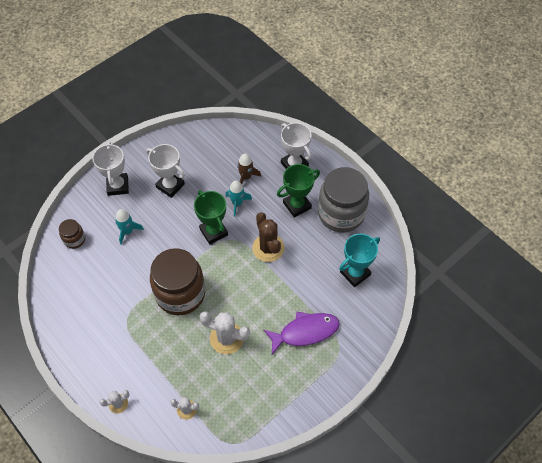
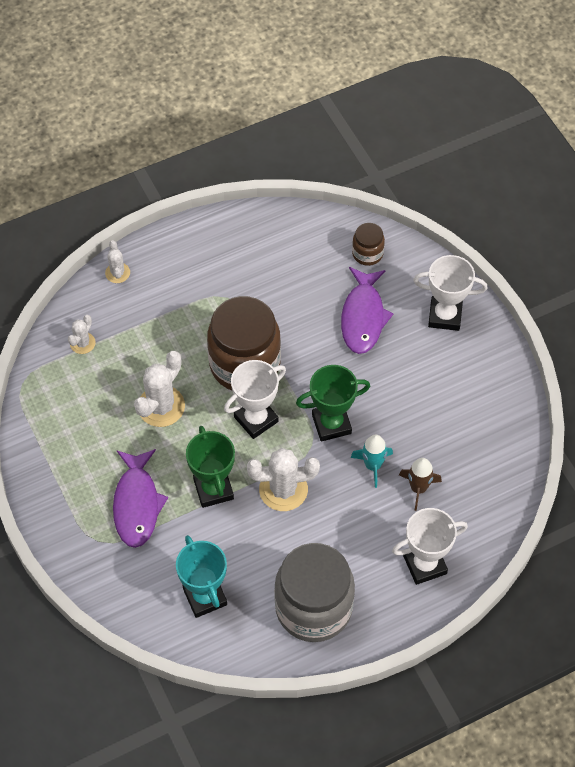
camera: 105 degrees right, 0 degrees up
(127, 231) = (363, 317): turquoise rocket -> purple fish
(170, 186) = (428, 382): white trophy -> white trophy (256, 419)
(268, 248) = (283, 489): brown cactus -> white cactus
(297, 205) = (346, 548): green trophy -> green trophy (213, 489)

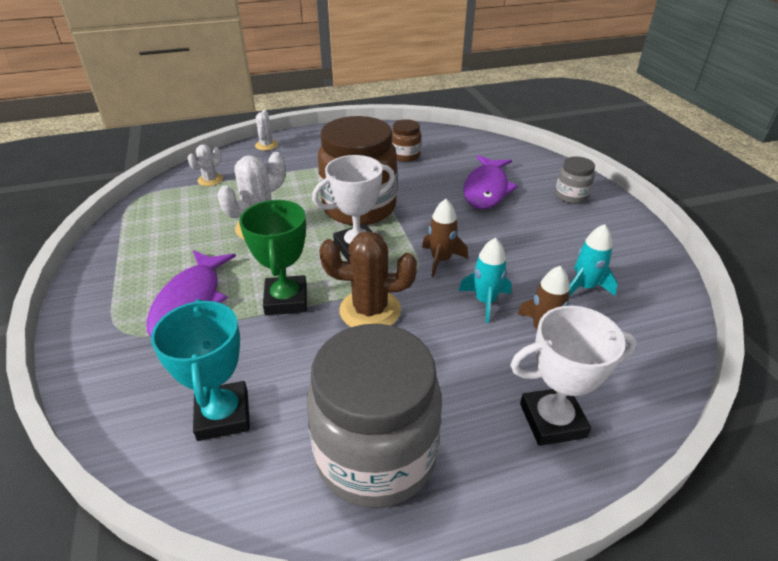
camera: 10 degrees right, 20 degrees down
(283, 489) = (370, 310): white cactus -> brown cactus
(331, 424) = (441, 260): green trophy -> brown rocket
(367, 254) = (495, 154): brown jar -> brown jar (405, 156)
(445, 316) = (571, 196): white trophy -> grey jar
(452, 437) = (585, 287): none -> turquoise rocket

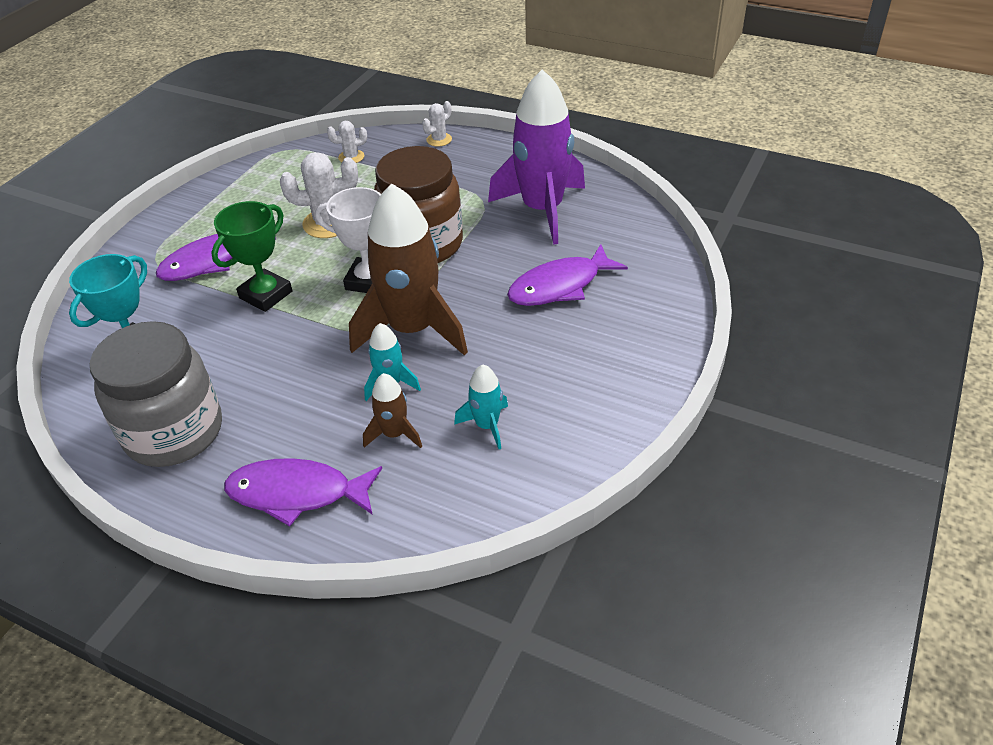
camera: 45 degrees right, 5 degrees up
(370, 310) = (304, 337): brown cactus -> none
(405, 156) = (542, 210): brown jar -> purple rocket
(441, 260) = (412, 329): brown rocket -> brown rocket, size x2.21
(552, 420) = (297, 493): white trophy -> purple fish
(571, 196) = (631, 339): grey jar -> none

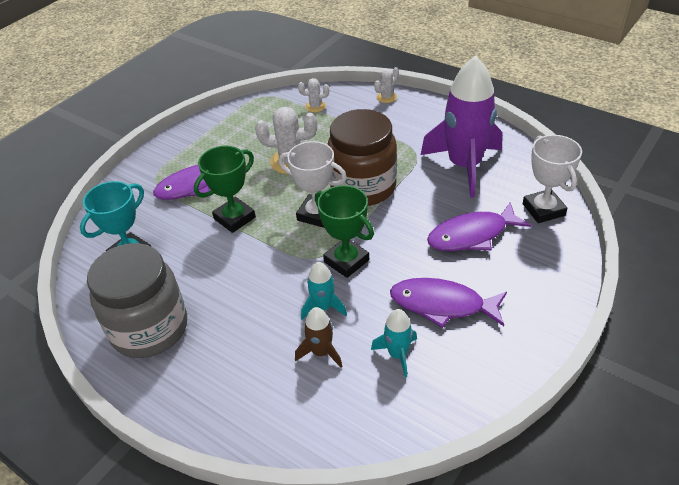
camera: 10 degrees right, 0 degrees up
(297, 493) = (237, 395): purple fish -> purple fish (442, 304)
(412, 329) = (346, 261): brown rocket -> green trophy
(640, 250) = (543, 209): none -> white trophy

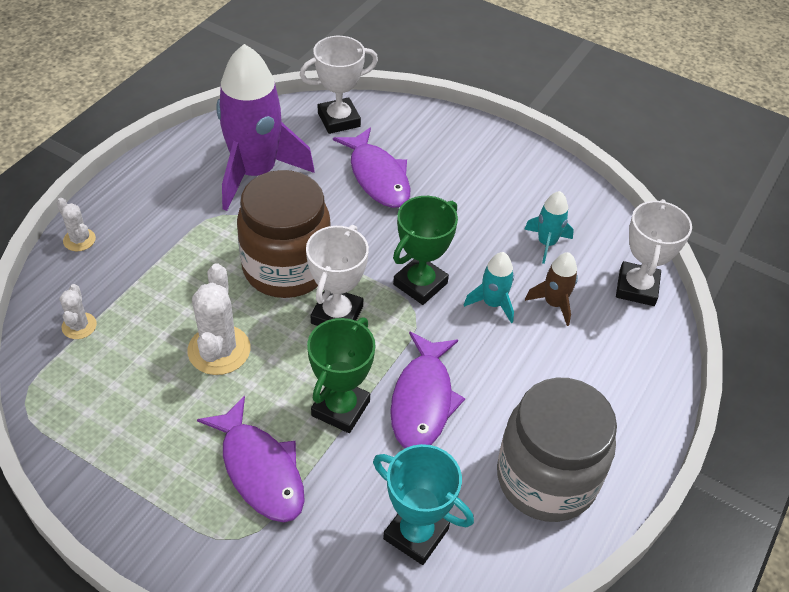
camera: 100 degrees left, 5 degrees up
(234, 218) = (340, 408): green trophy -> green trophy turned 75 degrees clockwise
(338, 427) = (636, 288): none -> white trophy
(442, 304) = (479, 207): purple fish -> purple fish (423, 400)

